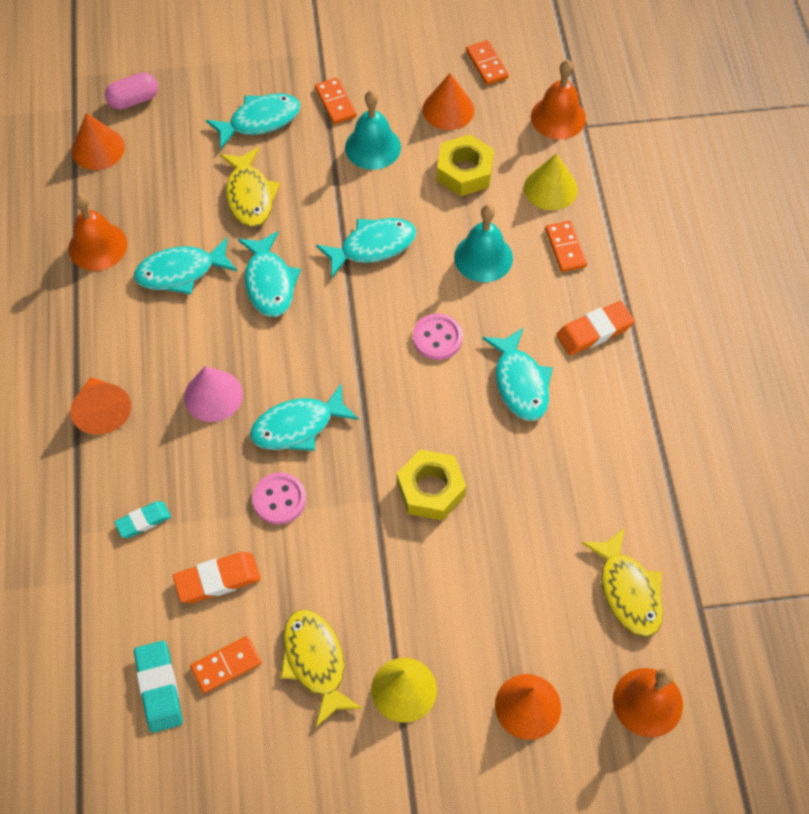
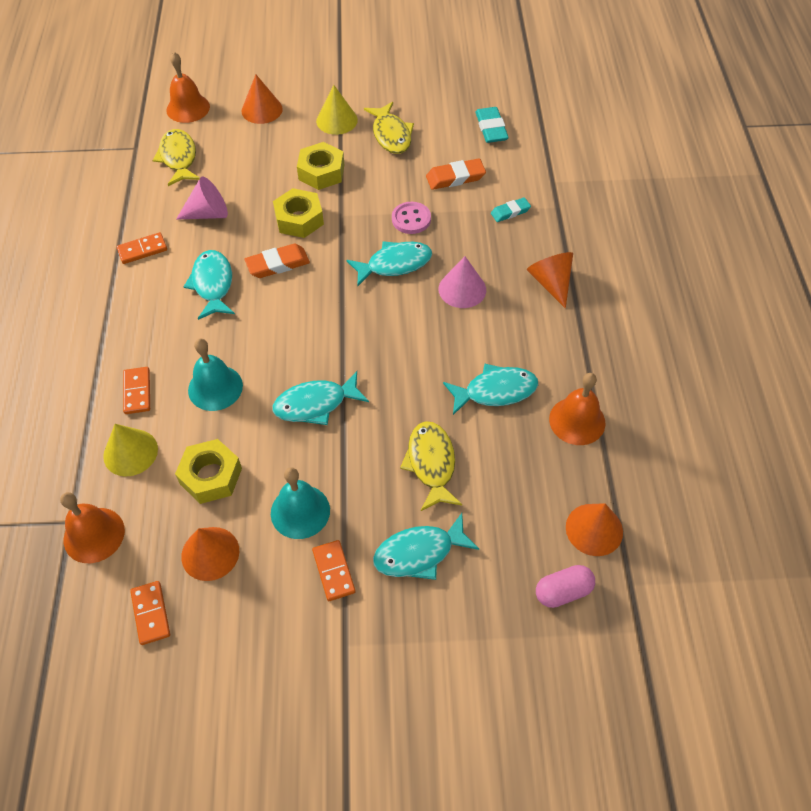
camera: 175 degrees left, 5 degrees down
(226, 665) = (449, 136): orange domino -> orange domino (142, 250)
(269, 282) = (414, 377): turquoise fish -> none
(412, 577) = (321, 172): none -> yellow nut
(437, 338) = (272, 321): pink button -> none
(556, 491) = (208, 213): none -> pink cone
(594, 331) = (138, 319): orange eraser -> orange eraser (278, 264)

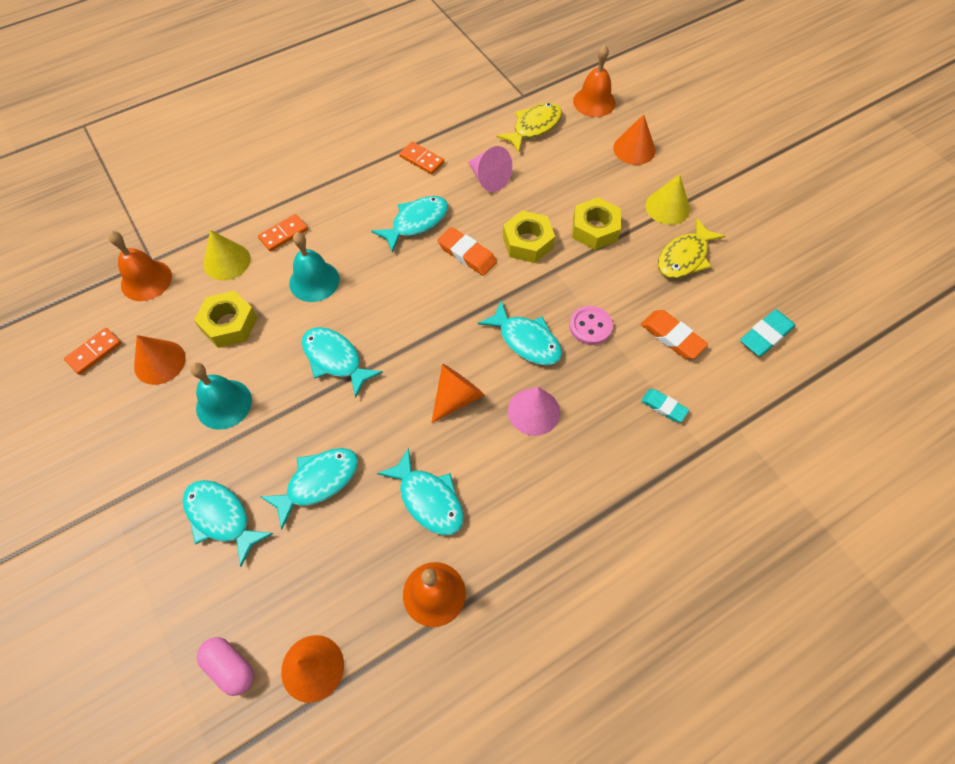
camera: 60 degrees right, 5 degrees up
(333, 571) = (177, 458): orange domino -> none
(431, 464) = (318, 482): yellow fish -> turquoise fish
(551, 283) = (595, 489): orange cone -> orange cone (456, 397)

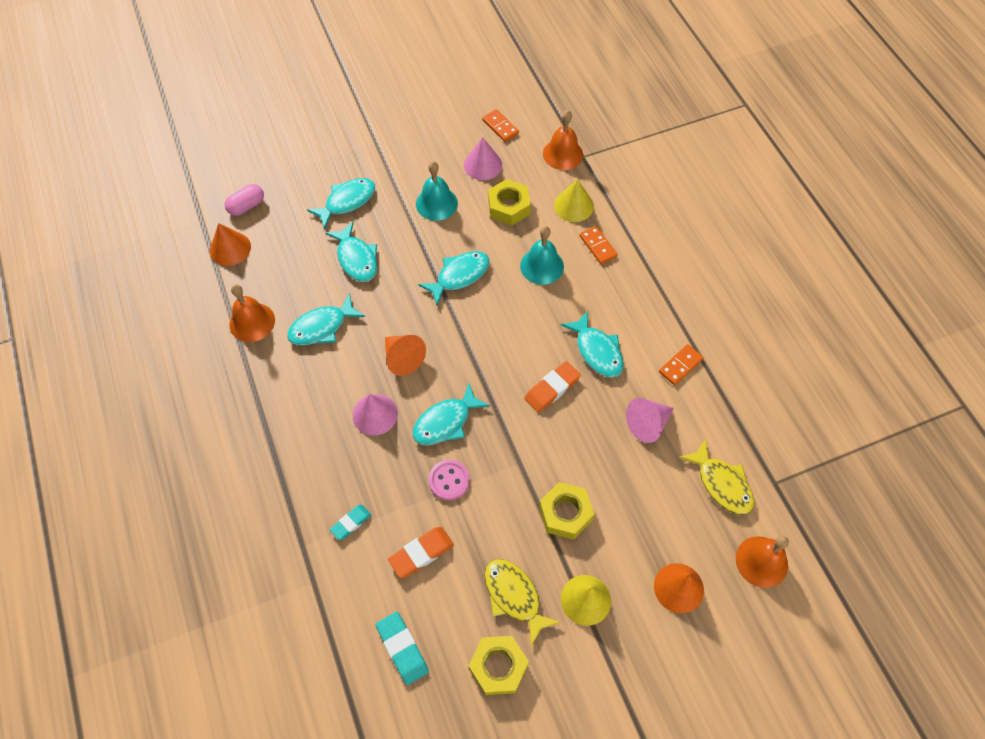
camera: 100 degrees right, 0 degrees up
(159, 362) = (483, 165): orange cone -> pink cone
(527, 242) = (558, 445): yellow nut -> yellow nut (498, 667)

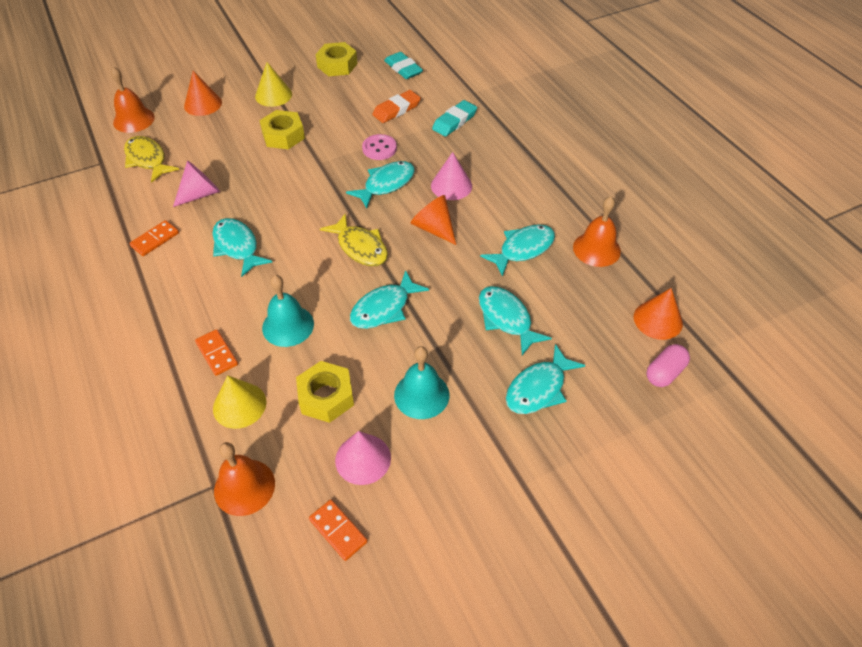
camera: 175 degrees right, 10 degrees down
(351, 523) = (454, 121): turquoise eraser -> turquoise eraser, size x1.53
(514, 596) = (326, 94): yellow fish -> yellow fish (360, 247)
(552, 389) = (287, 214): orange eraser -> none

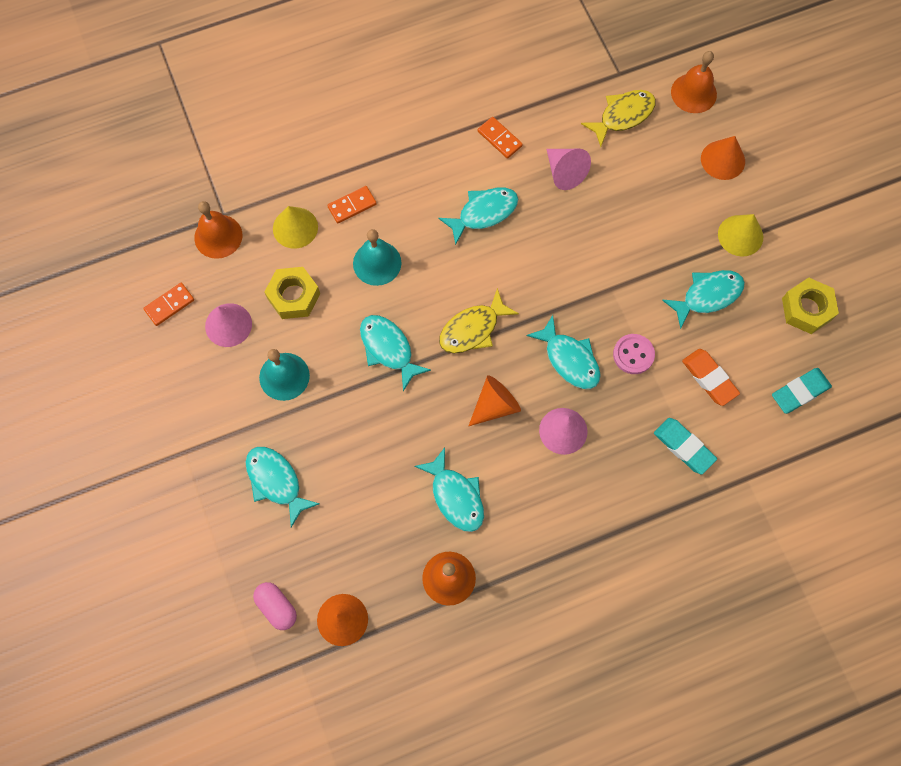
camera: 95 degrees right, 20 degrees up
(283, 136) = (660, 249): yellow nut -> none
(506, 319) = (361, 464): turquoise fish -> turquoise fish (707, 296)

